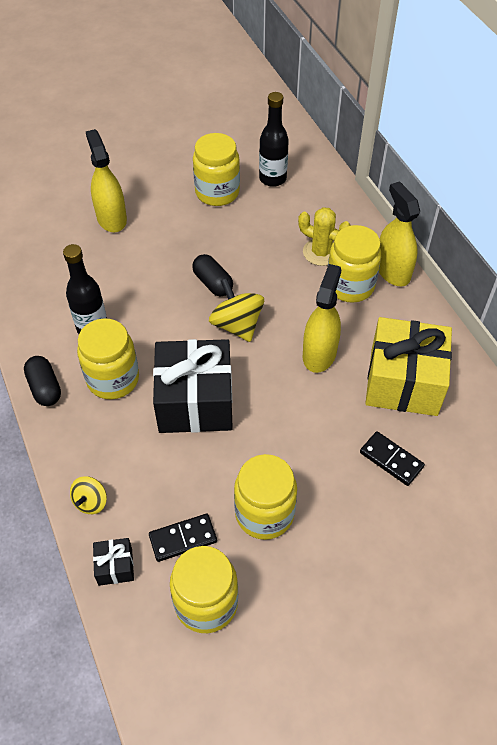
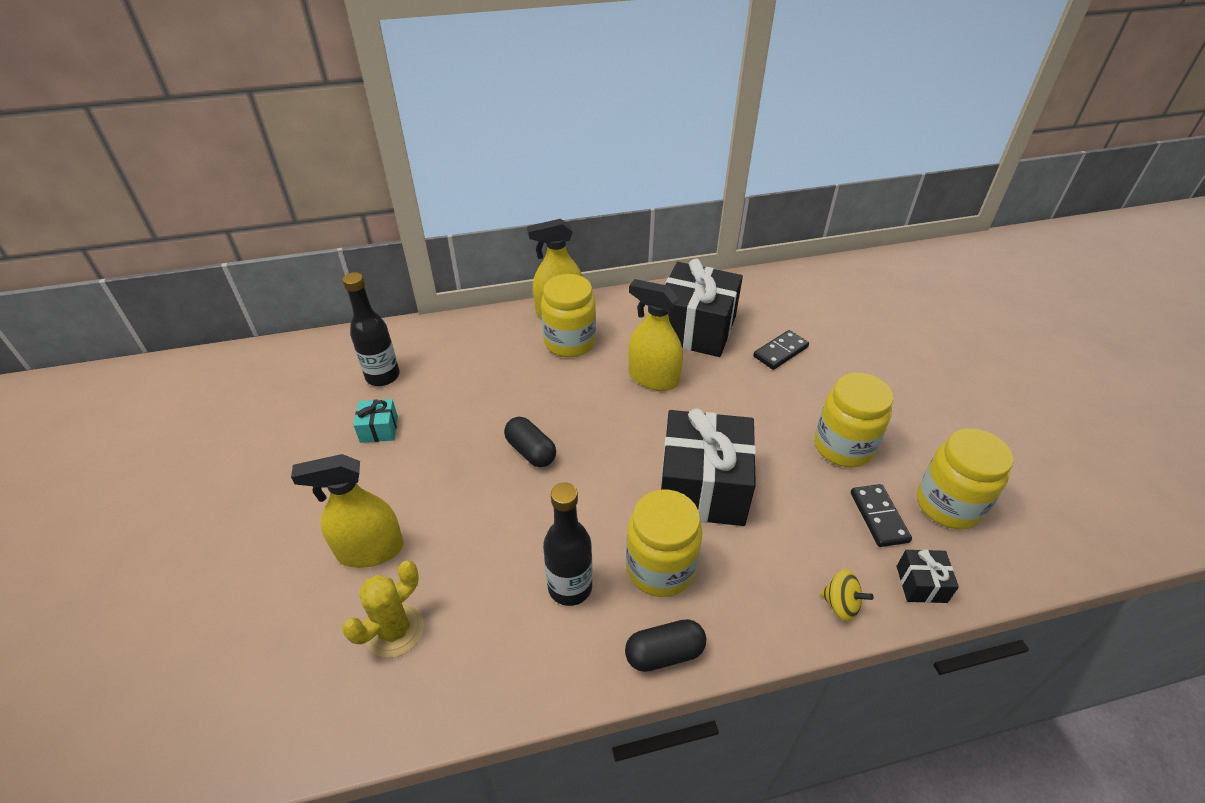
camera: 80 degrees left, 10 degrees down
(213, 283) = (531, 451): black capsule -> black capsule turned 75 degrees clockwise
(217, 192) = (379, 429): yellow jar -> turquoise gift
(237, 325) = (600, 437): yellow spinning top -> none
(321, 252) = (516, 355): yellow cactus -> yellow cactus (395, 630)
(403, 382) = (695, 329): yellow gift -> black gift

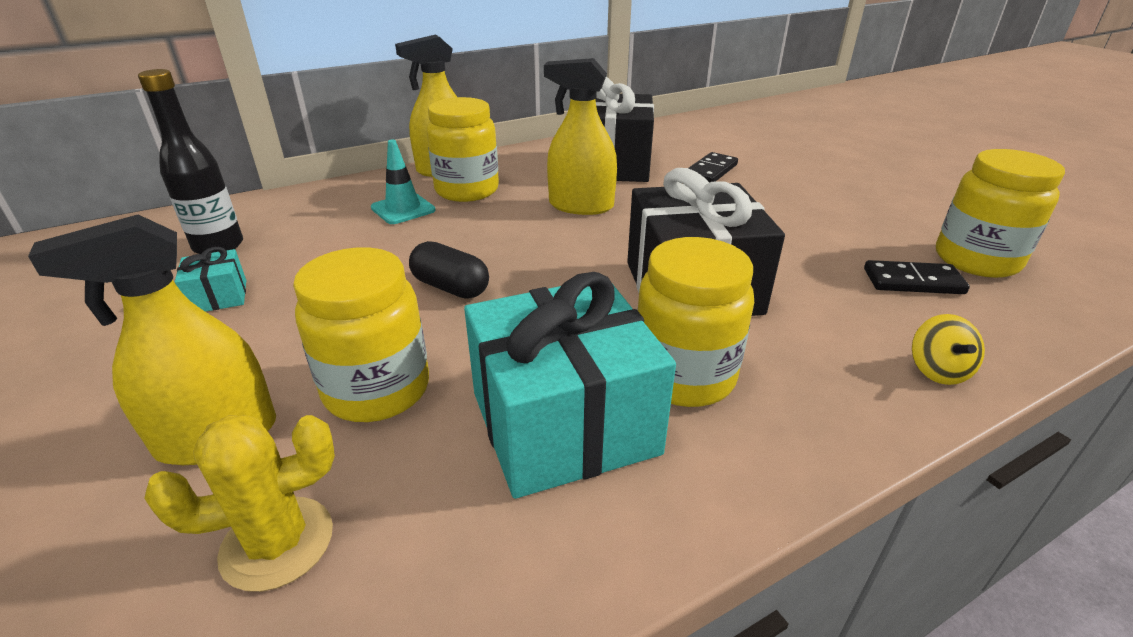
camera: 15 degrees left, 10 degrees down
(395, 630) = (277, 543): yellow cactus -> yellow cactus turned 45 degrees clockwise
(516, 357) = (403, 209): none -> turquoise traffic cone
(570, 587) = (563, 422): black bottle -> turquoise gift
(664, 653) = (745, 476): black capsule -> none
(840, 604) = (937, 370): yellow spinning top -> yellow spinning top turned 75 degrees clockwise
(843, 447) = (828, 231): yellow jar -> yellow jar (377, 390)
(878, 517) = (913, 281): black domino -> black domino turned 60 degrees counterclockwise
(921, 584) = (1010, 333): black gift -> none

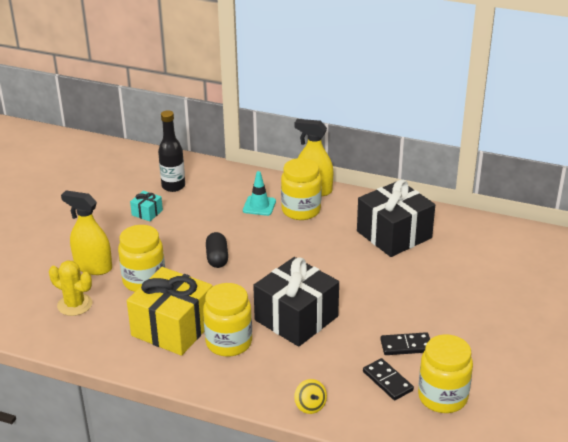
camera: 50 degrees right, 0 degrees up
(563, 422) = (173, 328): turquoise gift -> yellow gift
(581, 206) = (332, 251): yellow spray bottle -> none
(710, 171) = (438, 271): black domino -> black domino (406, 346)
(937, 370) = (310, 406): yellow spinning top -> yellow spinning top turned 75 degrees counterclockwise

